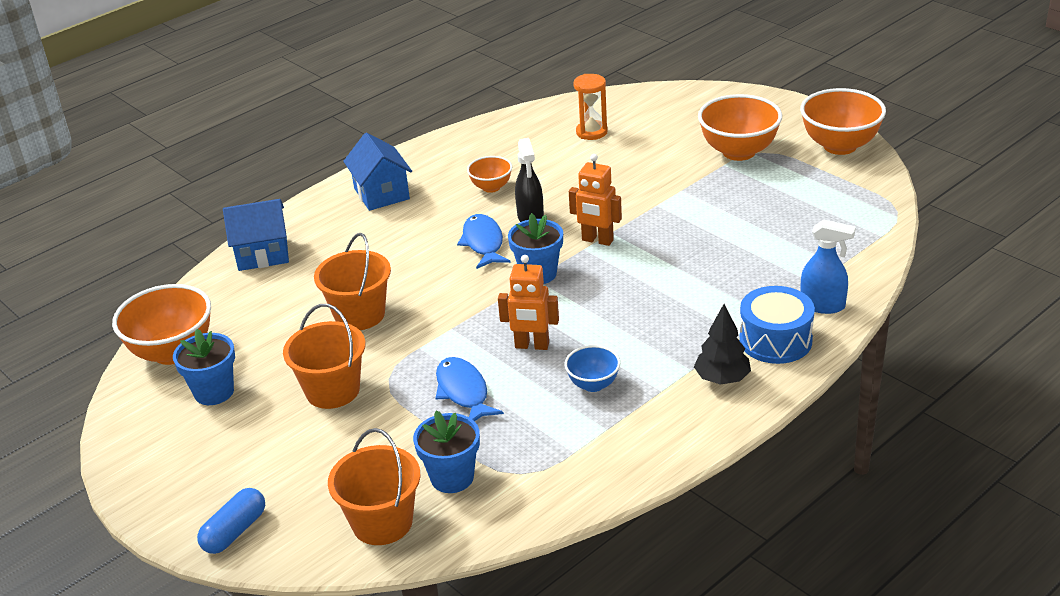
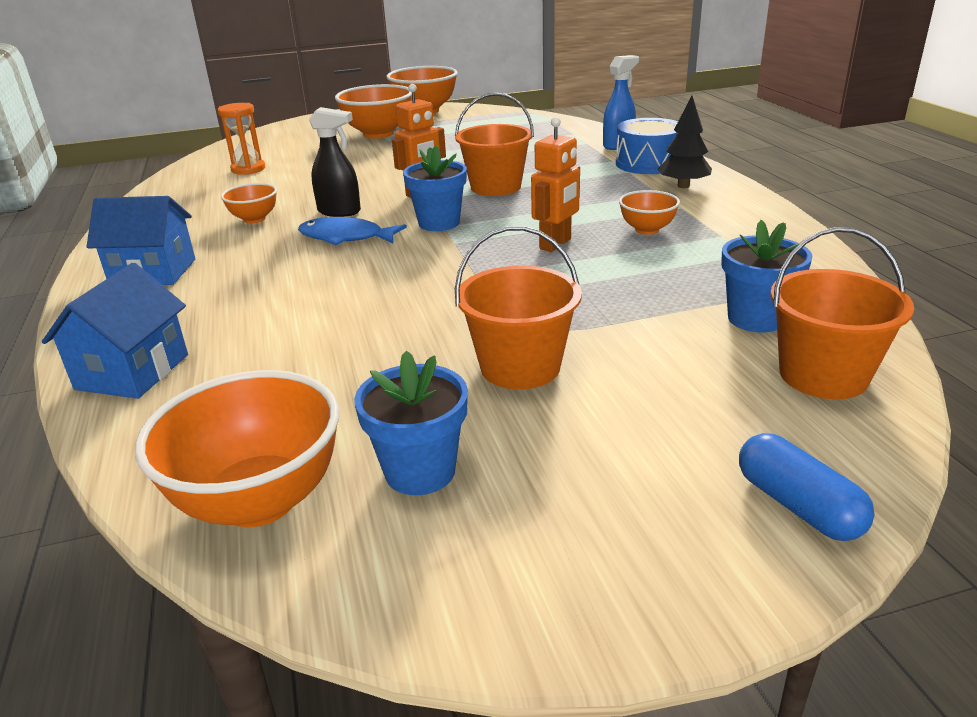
camera: 65 degrees left, 5 degrees down
(359, 315) = (380, 324): orange bucket -> orange bucket (495, 187)
(463, 392) = (602, 288): blue fish -> none
(593, 384) = (647, 230): blue bowl -> orange bowl

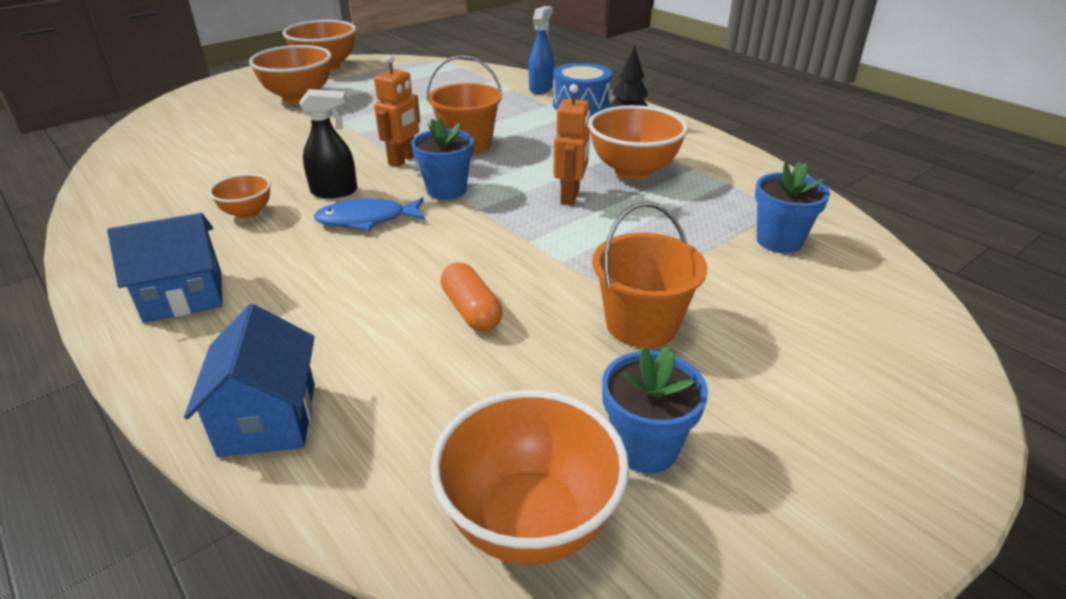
camera: 25 degrees left, 5 degrees up
(248, 169) = (186, 154): orange hourglass -> none
(368, 324) = (471, 310): none -> orange capsule
(647, 230) = (633, 171): orange bowl -> orange bowl, size x1.85
(797, 505) = (931, 396): blue capsule -> none
(823, 375) = (861, 281): orange bucket -> none

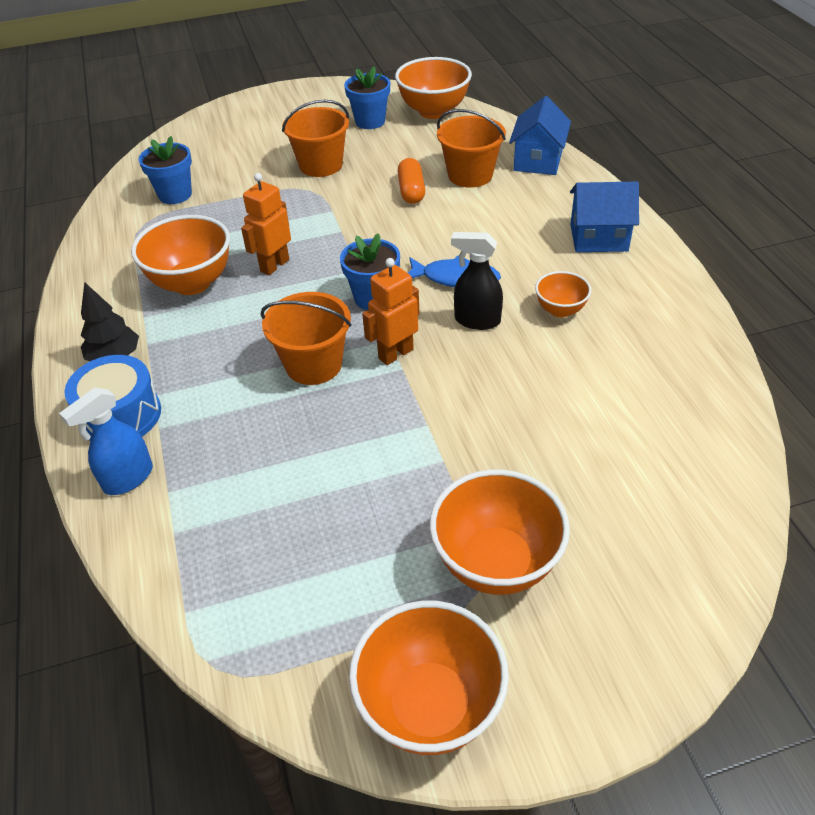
camera: 155 degrees left, 10 degrees up
(389, 358) = (470, 175): none -> orange bucket

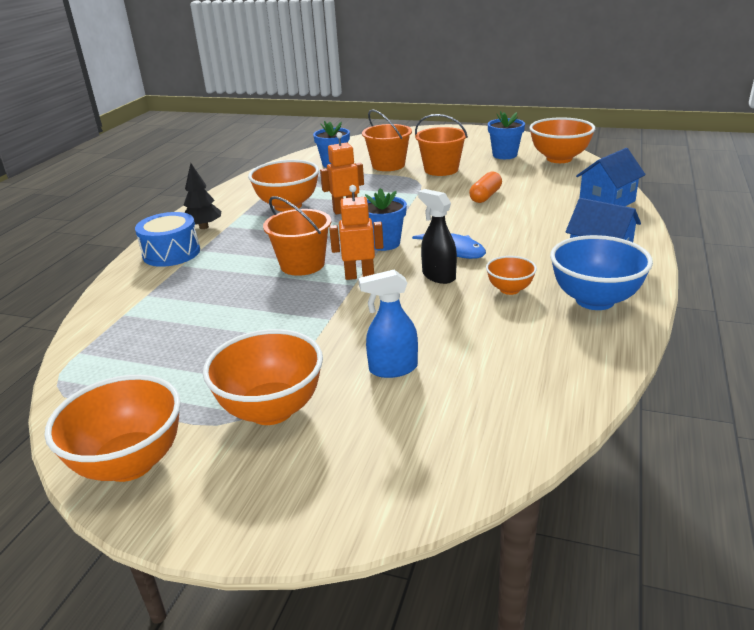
camera: 35 degrees right, 15 degrees down
(128, 479) = (136, 282): blue spray bottle -> blue spray bottle (392, 369)
(470, 175) = (541, 198): orange bucket -> orange bucket (388, 165)
(643, 292) = (595, 300): none -> blue bowl

